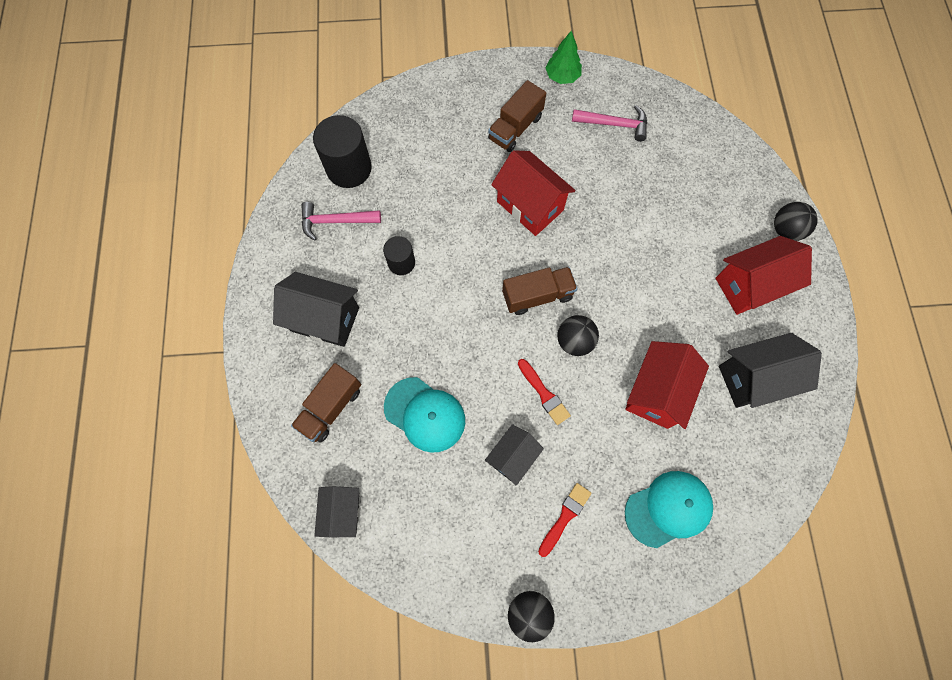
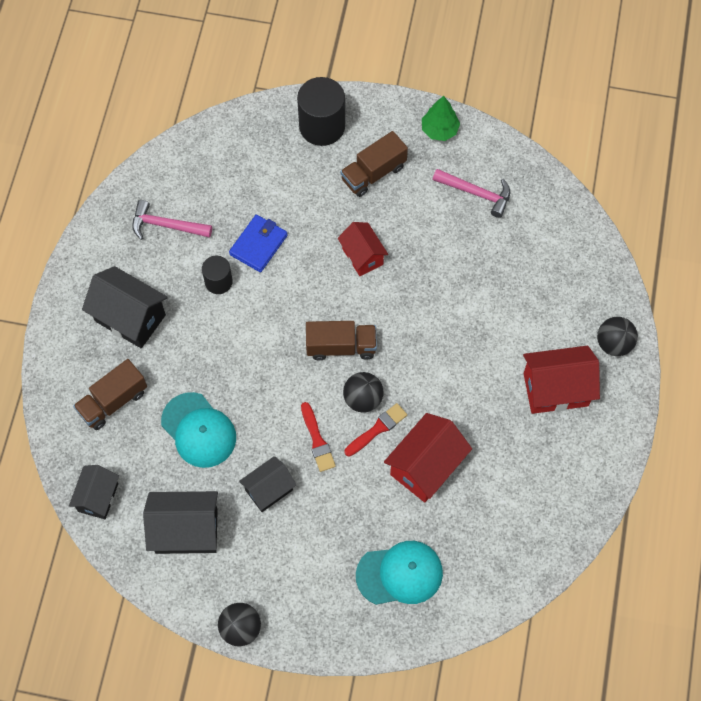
camera: 15 degrees right, 5 degrees down
(349, 168) = (194, 175): black cylinder -> black cylinder (322, 126)
(429, 218) = (258, 245): none -> blue wallet
(530, 206) = (362, 256): red house -> red house, size x0.64
(565, 516) = (300, 555): red brush -> red brush (377, 429)
(754, 379) = (526, 478): black house -> black house (186, 531)

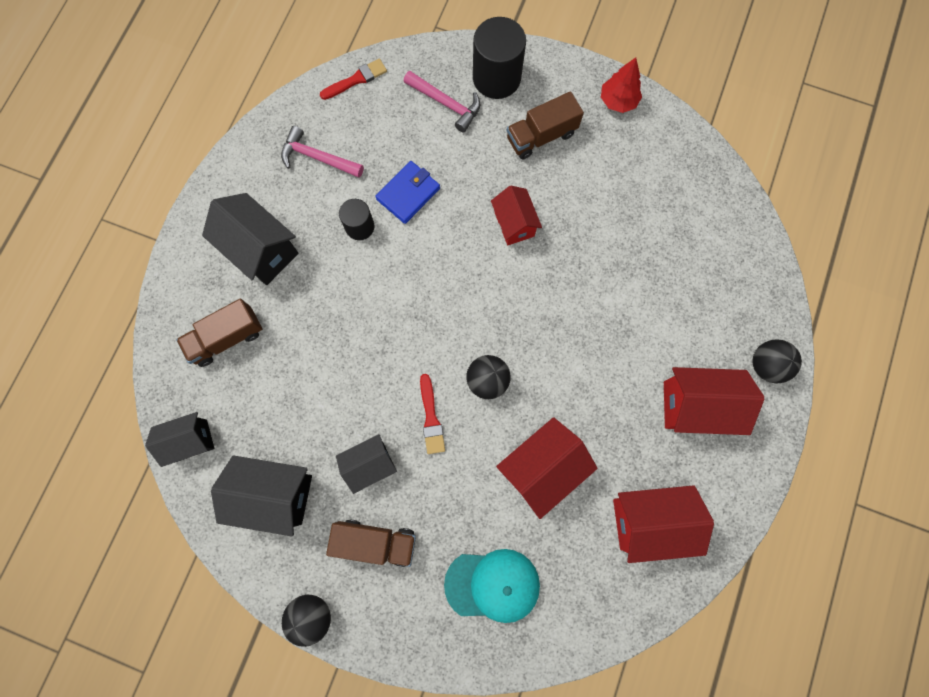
camera: 10 degrees right, 10 degrees up
(98, 497) = (191, 440): black house -> black house turned 45 degrees clockwise
(199, 430) = (309, 385): turquoise cap -> none
(341, 346) = (474, 318): brown truck -> brown truck (376, 541)
(377, 429) = (497, 416): red brush -> red brush (356, 79)
(439, 130) = (618, 101): green tree -> red tree
(476, 193) = (645, 175): pink hammer -> pink hammer (446, 104)
(530, 495) = (648, 520): none -> red house

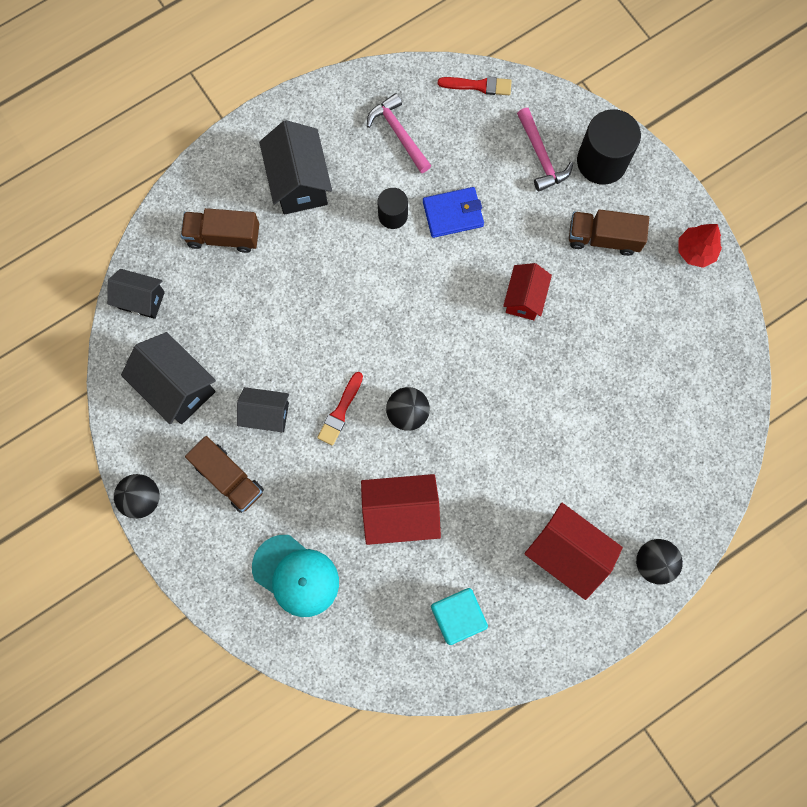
camera: 35 degrees right, 0 degrees up
(648, 520) = (457, 616): red house -> turquoise cube

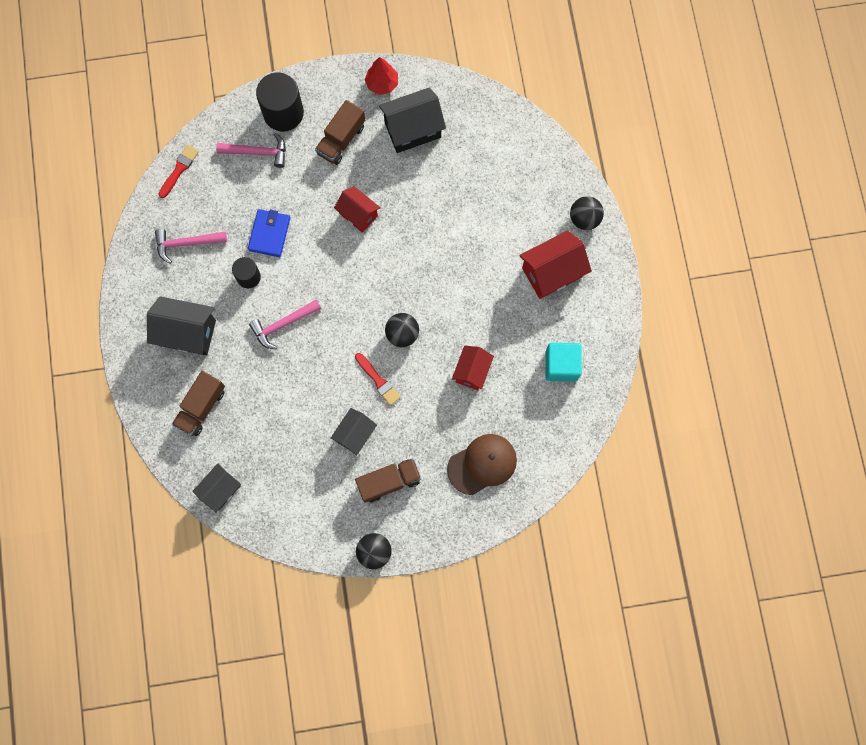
camera: 65 degrees left, 0 degrees up
(177, 387) = (302, 491): black house -> black house (412, 130)
(296, 575) = (482, 464): turquoise cap -> brown cap
(356, 277) = (283, 324): none -> pink hammer
(400, 513) = (472, 371): red house -> red house, size x0.64

